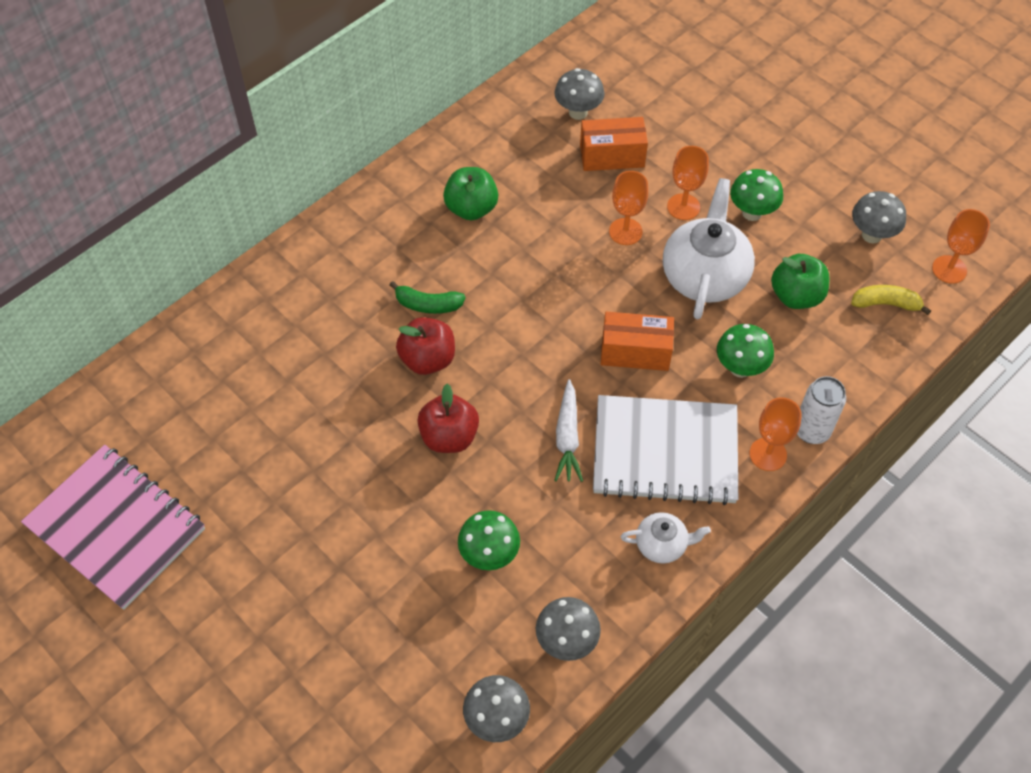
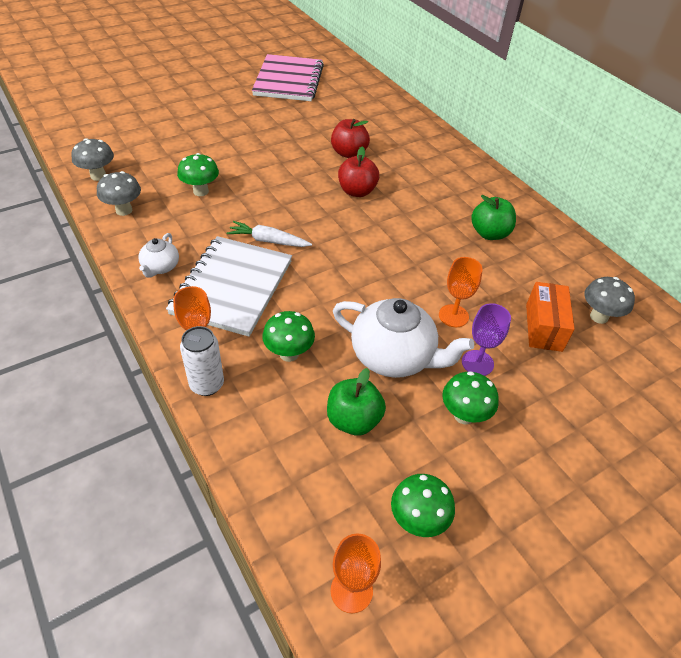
camera: 100 degrees right, 10 degrees down
(116, 527) = (288, 80): pink notebook -> pink notebook turned 45 degrees counterclockwise
(428, 305) = (403, 198): green banana -> none
(449, 437) = (293, 190): red apple -> red apple (349, 153)
(635, 352) = (328, 292): orange box -> none
(683, 207) = (477, 363): orange goblet -> purple goblet
(871, 235) = (417, 520): grey mushroom -> green mushroom
(886, 304) = (322, 499): yellow banana -> none

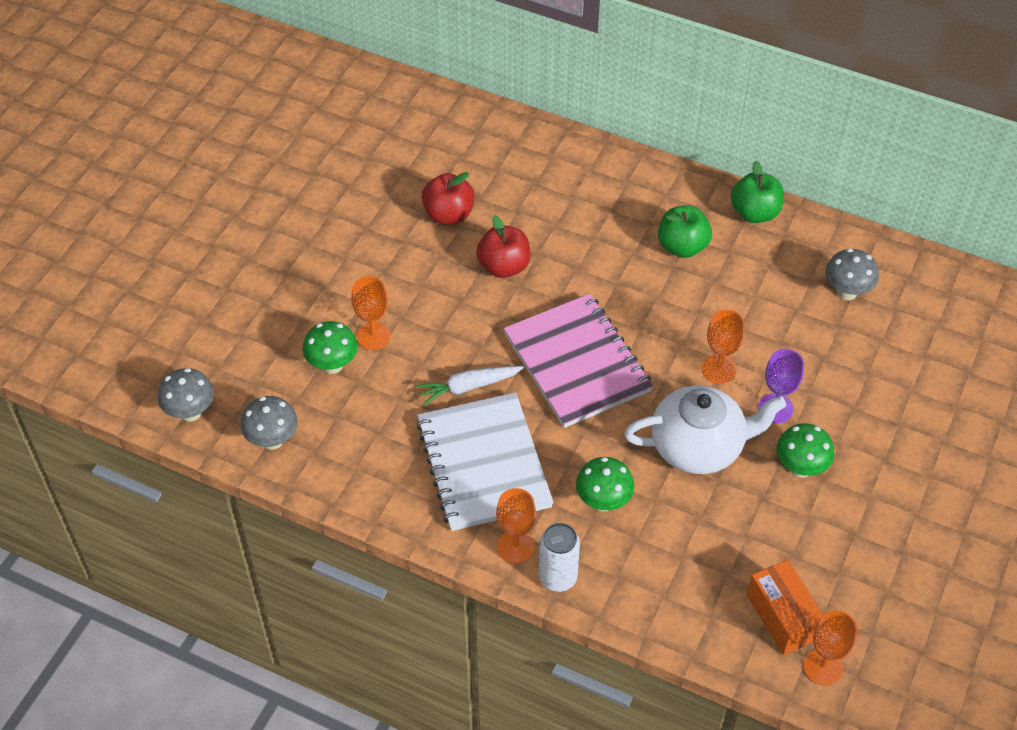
camera: 30 degrees left, 5 degrees up
(160, 267) = (388, 485): white teapot -> none
(240, 189) = (373, 336): none -> orange goblet
(288, 80) = (272, 132): pink notebook -> pink notebook (577, 363)
(353, 420) = (713, 530): green apple -> green apple (754, 213)
(417, 520) = (830, 583): green mushroom -> none
(543, 327) = (806, 334): orange box -> orange box (782, 617)

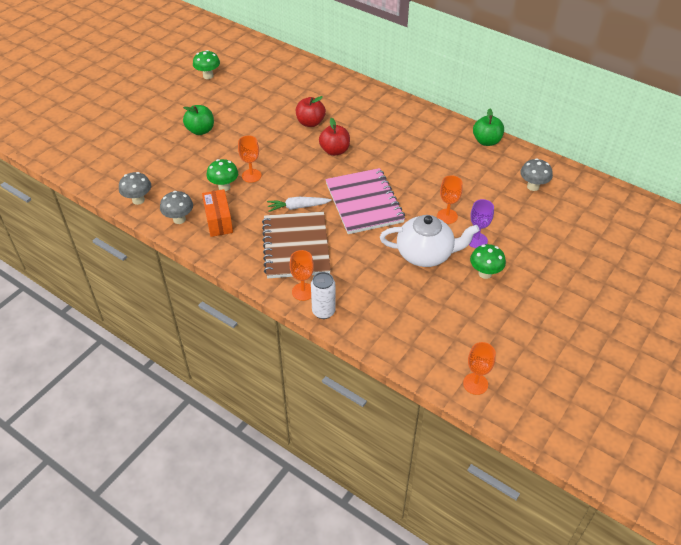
camera: 10 degrees right, 5 degrees down
(483, 464) = (296, 246): white notebook -> brown notebook
(603, 502) = (361, 275): green mushroom -> green mushroom (208, 76)
(682, 246) = (440, 153): green apple -> green apple (200, 130)
(782, 617) = (455, 352): orange box -> orange box (218, 221)

